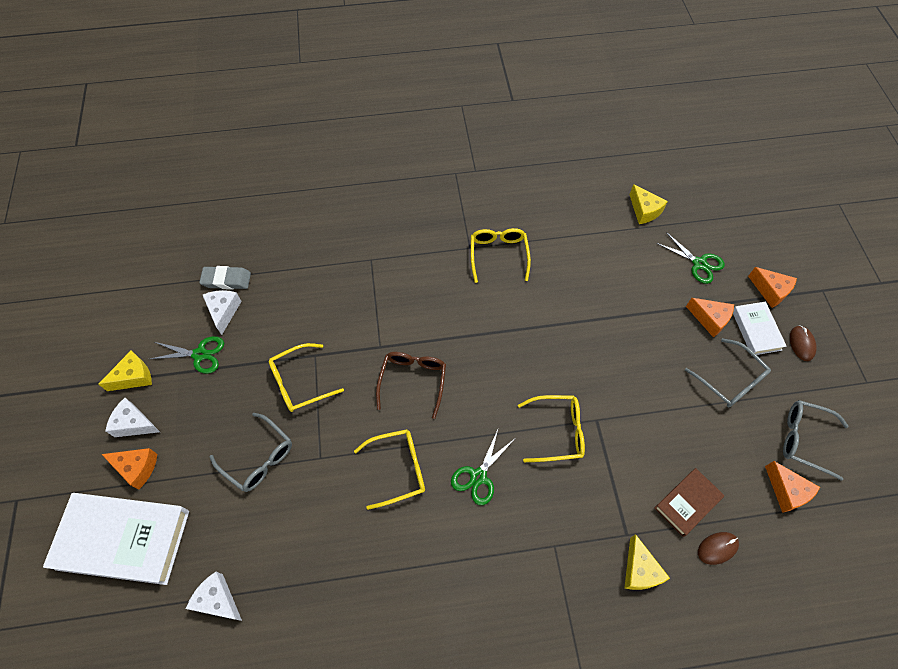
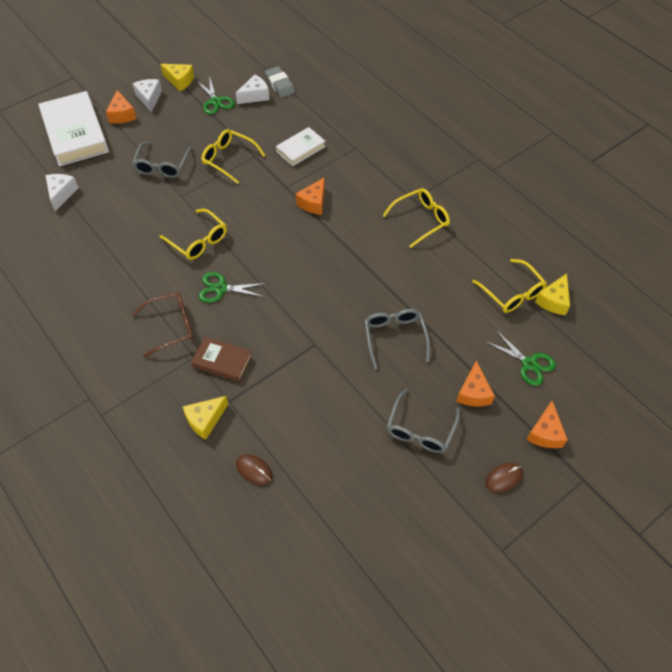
camera: 60 degrees right, 5 degrees down
(413, 381) = (271, 218): brown glasses -> brown glasses (171, 326)
(557, 431) = (288, 322): yellow glasses -> yellow glasses (512, 293)
(687, 503) = (281, 434): brown book -> brown book (222, 361)
(699, 263) = (529, 364): green scissors -> green scissors turned 60 degrees counterclockwise
(756, 330) = (490, 434): white book -> white book (301, 149)
(786, 491) = (338, 509): orange cheese -> orange cheese (313, 203)
(804, 439) = (400, 510): grey glasses -> grey glasses (395, 337)

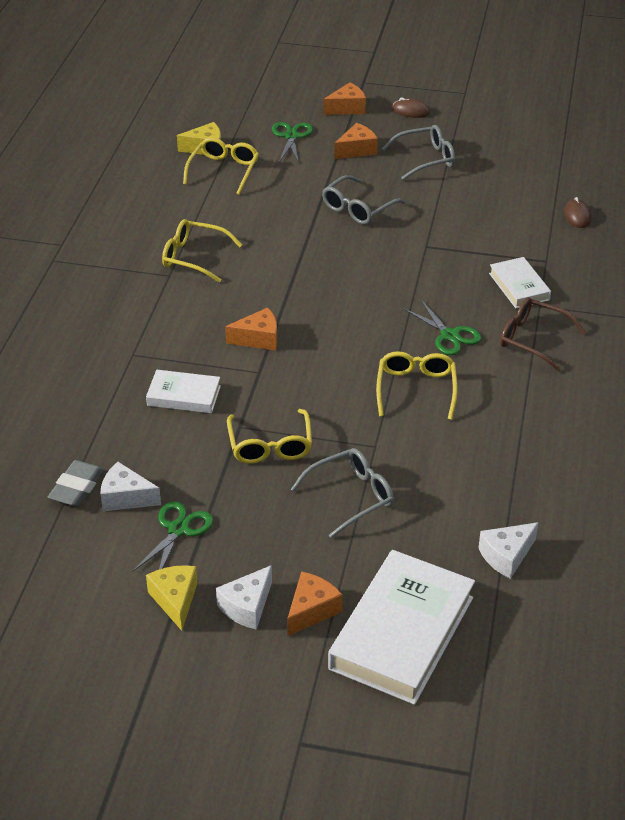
camera: 130 degrees left, 15 degrees down
(205, 420) = (580, 263): yellow cheese -> none
(222, 361) = (519, 286): brown book -> white book

